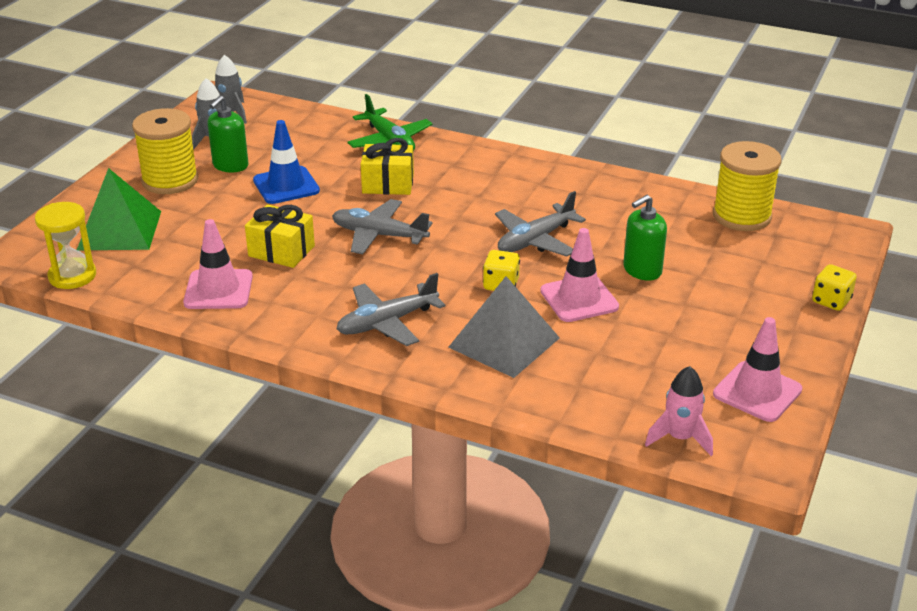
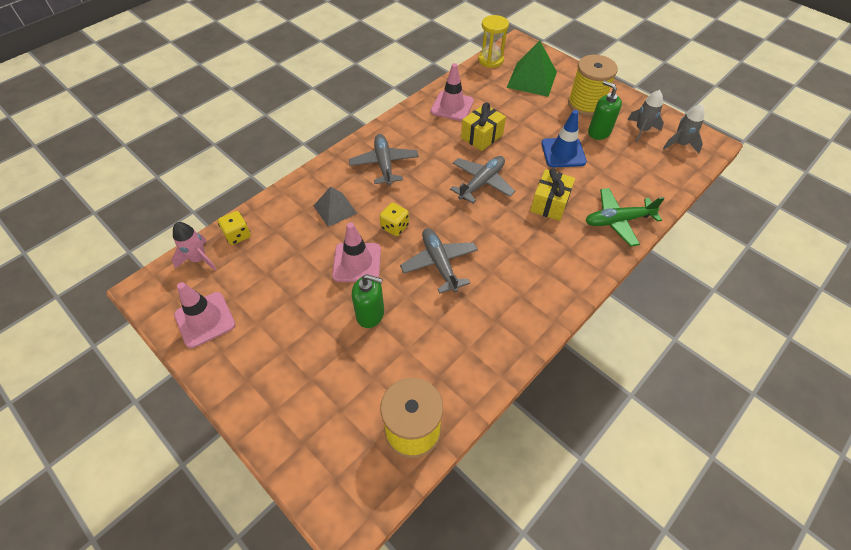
camera: 110 degrees right, 20 degrees up
(504, 342) = (335, 209): grey pyramid -> grey pyramid, size x0.63
(642, 270) = (370, 314): green soap dispenser -> green soap dispenser turned 120 degrees clockwise
(831, 301) = (261, 431): yellow dice -> yellow dice (237, 235)

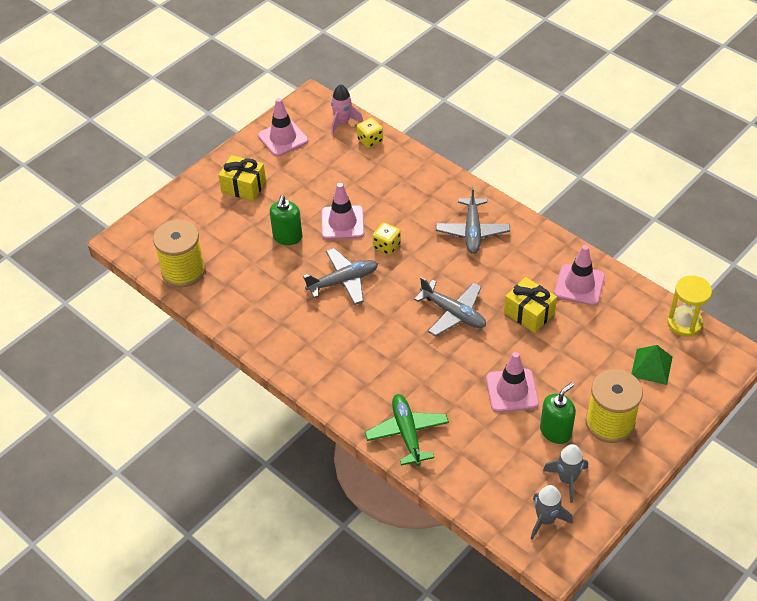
camera: 90 degrees right, 5 degrees down
(335, 209) = (406, 201): grey pyramid -> none
(384, 164) = (472, 231): grey plane -> grey plane turned 105 degrees clockwise
(531, 79) = (651, 366): green pyramid -> green pyramid, size x0.63
(549, 203) = (428, 372): yellow gift -> yellow gift (243, 187)
(563, 153) = (512, 391): blue traffic cone -> pink traffic cone

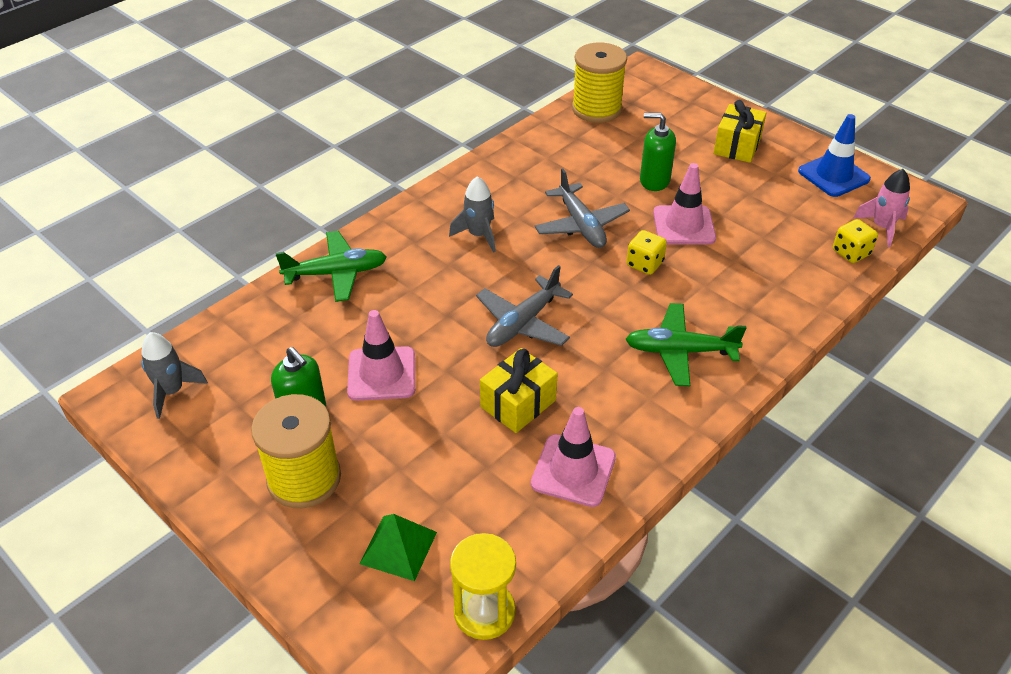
camera: 90 degrees right, 5 degrees down
(283, 138) = (833, 175): pink traffic cone -> blue traffic cone
(472, 231) = (680, 351): grey plane -> green plane
(567, 479) = (224, 419): grey rocket -> grey rocket (478, 235)

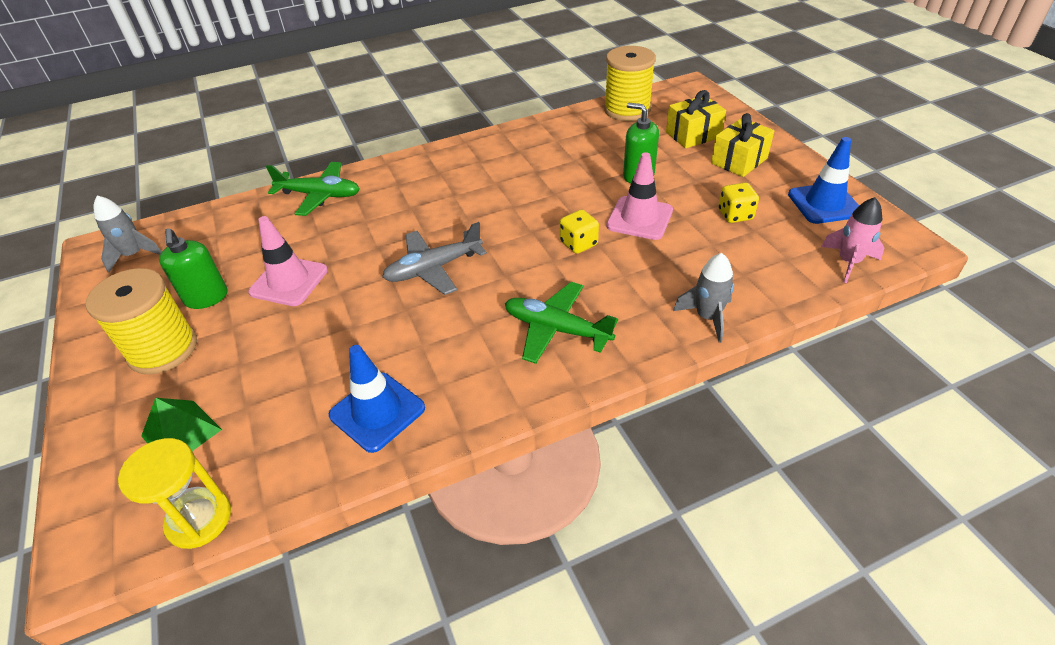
camera: 25 degrees right, 0 degrees up
(478, 235) = (452, 189): grey rocket -> grey rocket (707, 317)
(518, 403) = (376, 336): yellow gift -> yellow gift (693, 135)
(573, 470) = (377, 412): pink traffic cone -> blue traffic cone
(581, 225) = (545, 199): grey plane -> none
(851, 253) = (797, 279): yellow dice -> yellow dice (735, 215)

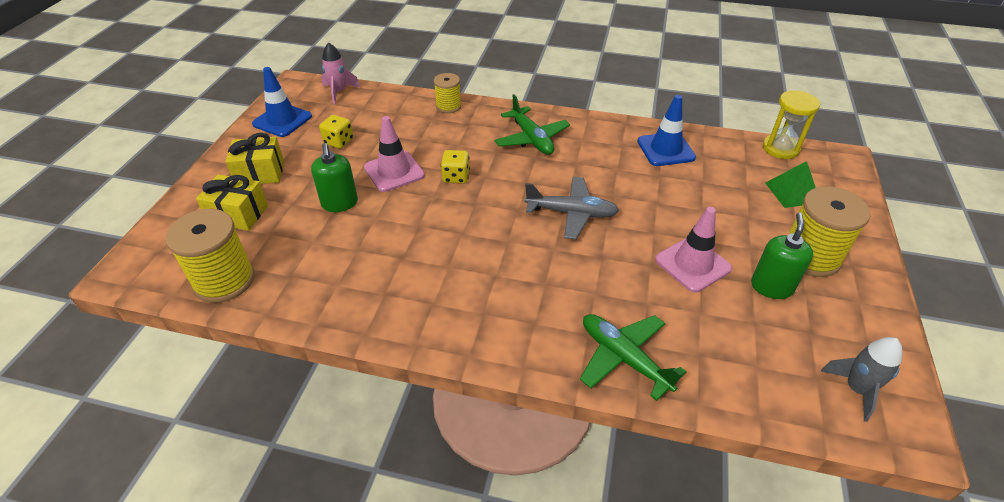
camera: 145 degrees left, 0 degrees up
(707, 317) = (448, 106): grey rocket -> yellow spool

